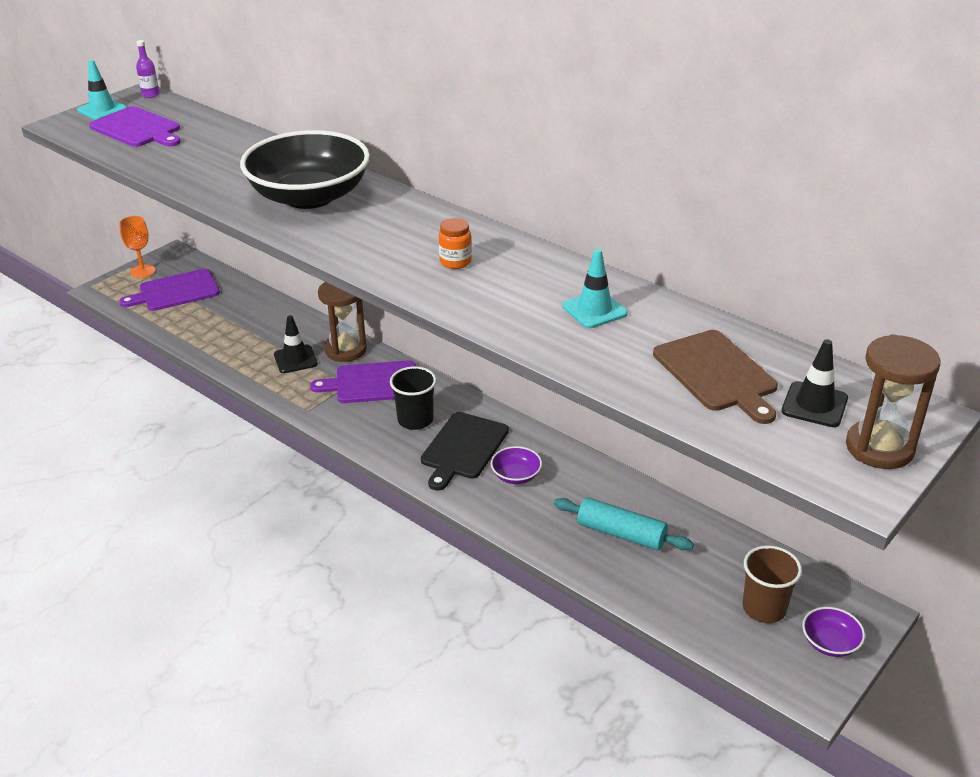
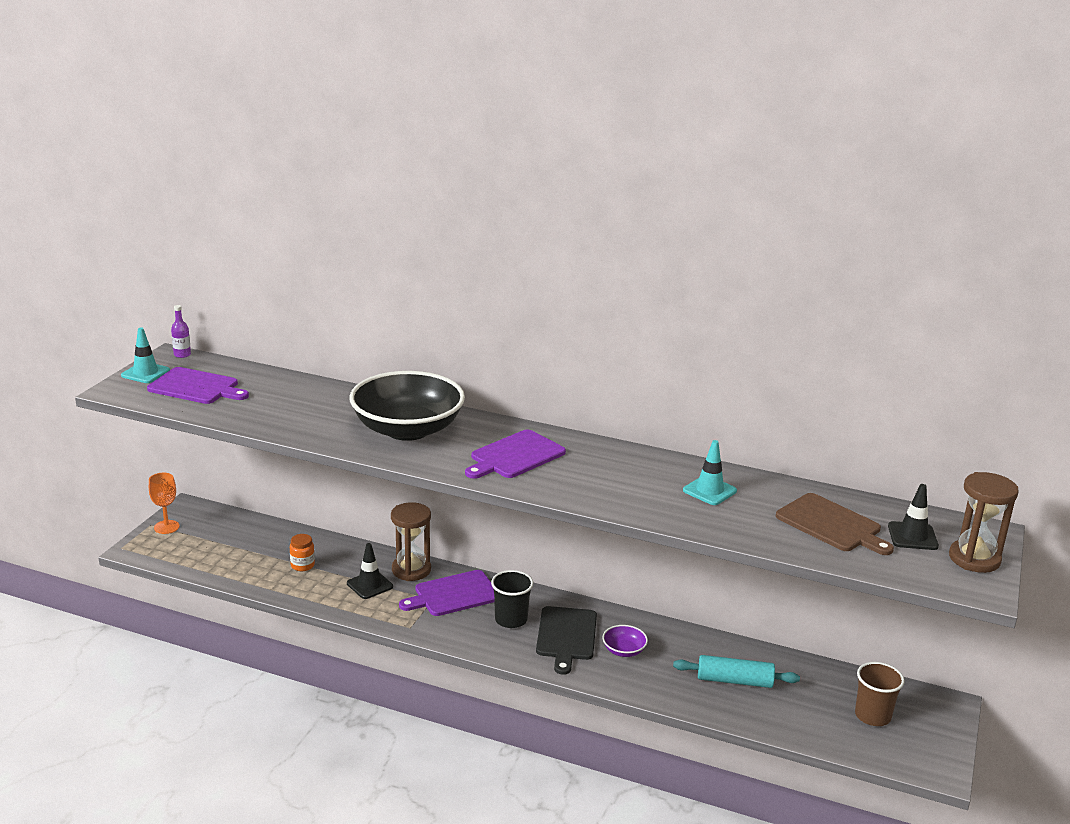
camera: 20 degrees left, 10 degrees down
(175, 291) = (213, 541): purple cutting board -> purple cutting board (515, 456)
(455, 262) = (573, 468): orange jar -> orange jar (302, 565)
(830, 643) = (933, 731): purple bowl -> none

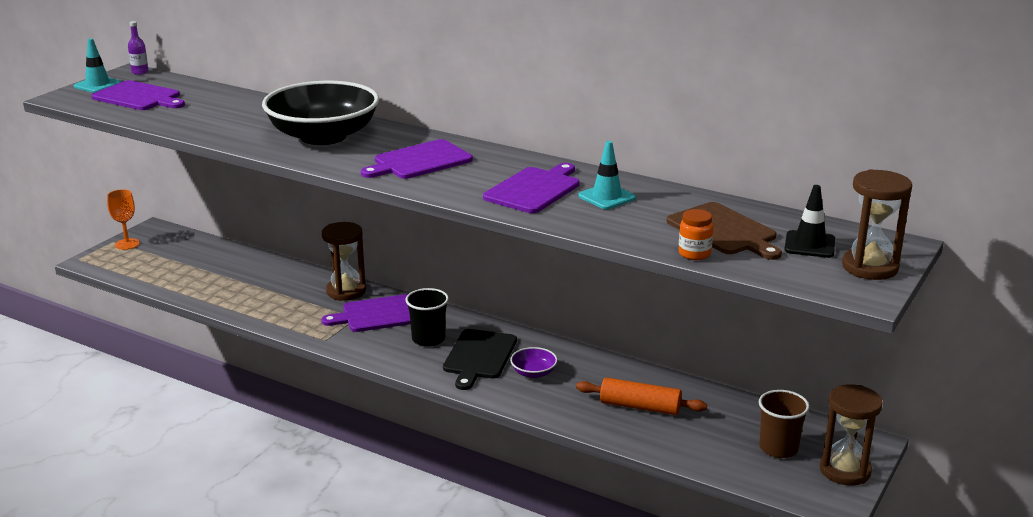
camera: 10 degrees right, 0 degrees up
(302, 565) = (242, 282): orange jar -> orange jar (694, 254)
(370, 585) = (300, 302): black traffic cone -> none
(638, 485) = (534, 189): none -> purple cutting board
(734, 681) = (640, 407): turquoise rolling pin -> orange rolling pin
(937, 734) = (845, 470): none -> brown hourglass

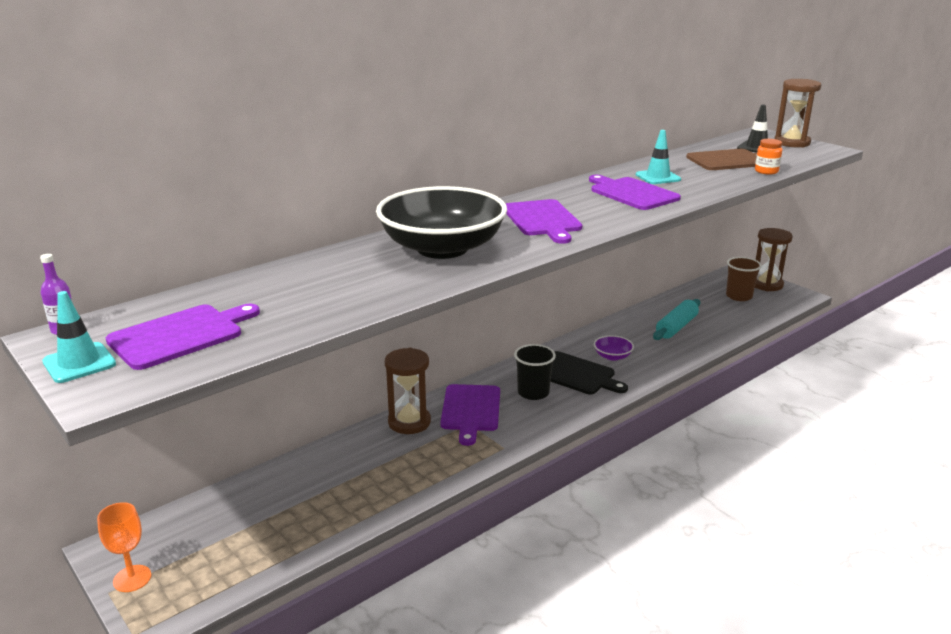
camera: 70 degrees left, 0 degrees up
(640, 407) = (676, 327): orange rolling pin -> turquoise rolling pin

